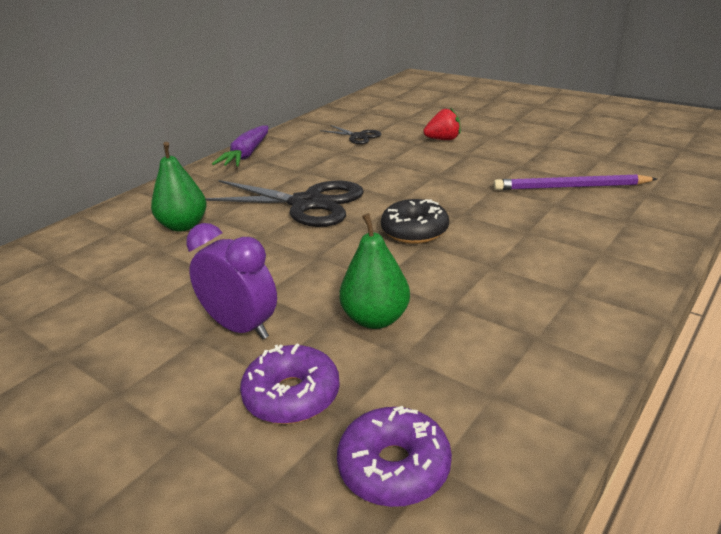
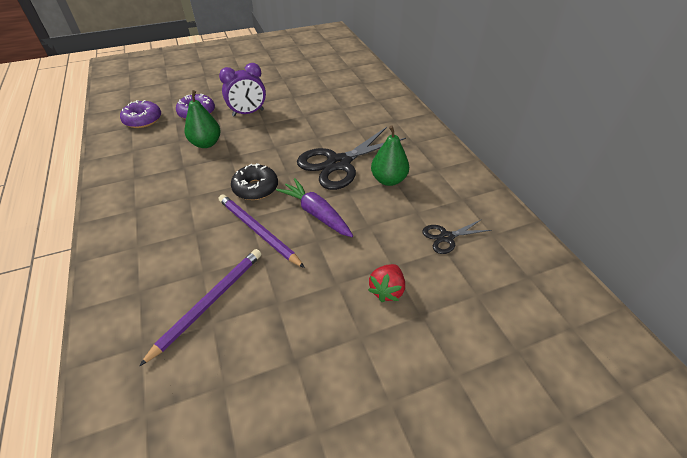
camera: 120 degrees right, 15 degrees up
(183, 226) = (359, 118): green pear -> green pear (388, 180)
(247, 155) = (453, 165): purple carrot -> purple carrot (316, 213)
(470, 202) = (258, 231): none -> purple pencil

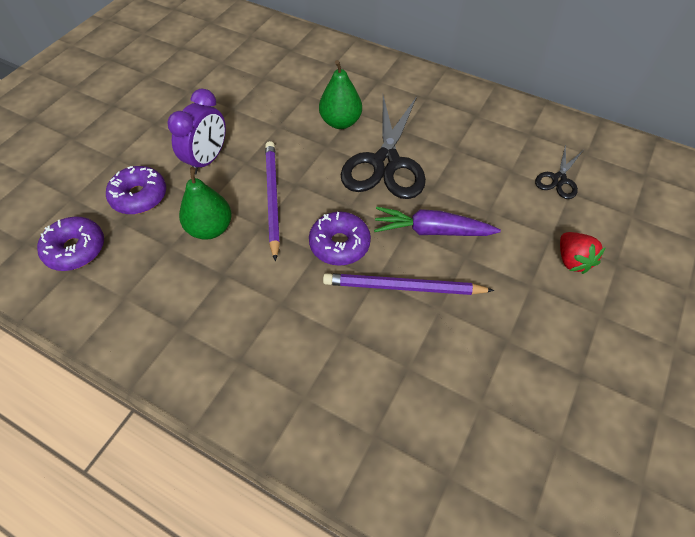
camera: 40 degrees left, 10 degrees up
(209, 302) = (453, 388): purple pencil -> purple pencil (272, 198)
(255, 188) = (339, 244): black donut -> purple donut
(388, 180) = (451, 153): green pear -> green pear (340, 122)

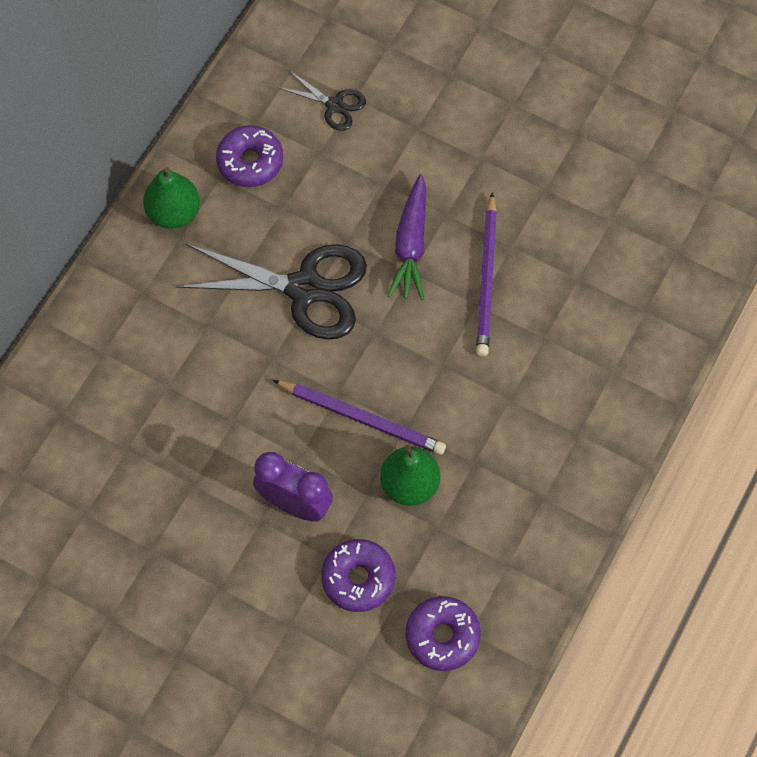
camera: 90 degrees left, 10 degrees up
(272, 198) = (362, 418): purple pencil -> purple pencil turned 150 degrees counterclockwise
(339, 244) = (431, 341): purple donut -> purple donut (250, 162)
(340, 122) = (227, 341): green pear -> green pear (174, 213)
(572, 260) = (449, 115): red strawberry -> none

